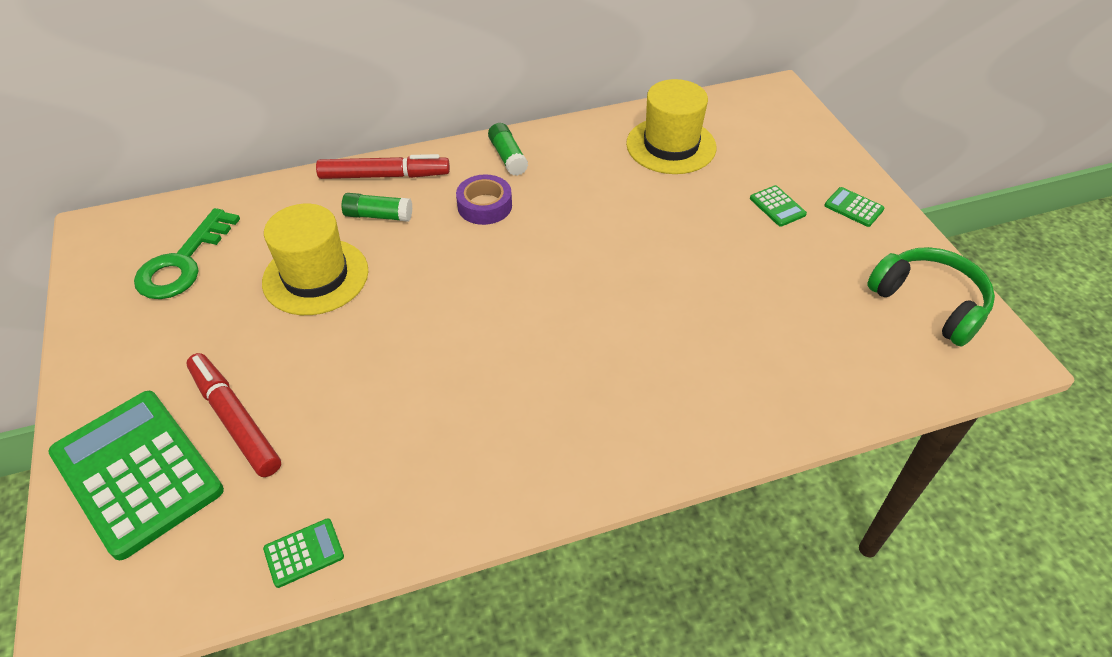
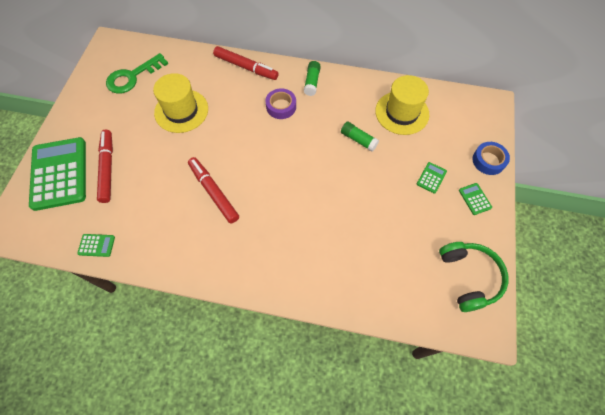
camera: 30 degrees right, 15 degrees up
(378, 216) = (229, 89): green glue stick -> green glue stick (358, 140)
(465, 368) = (213, 192): none -> red marker
(777, 206) = (431, 178): green calculator -> green calculator turned 150 degrees counterclockwise
(831, 157) = (488, 161): none -> blue tape

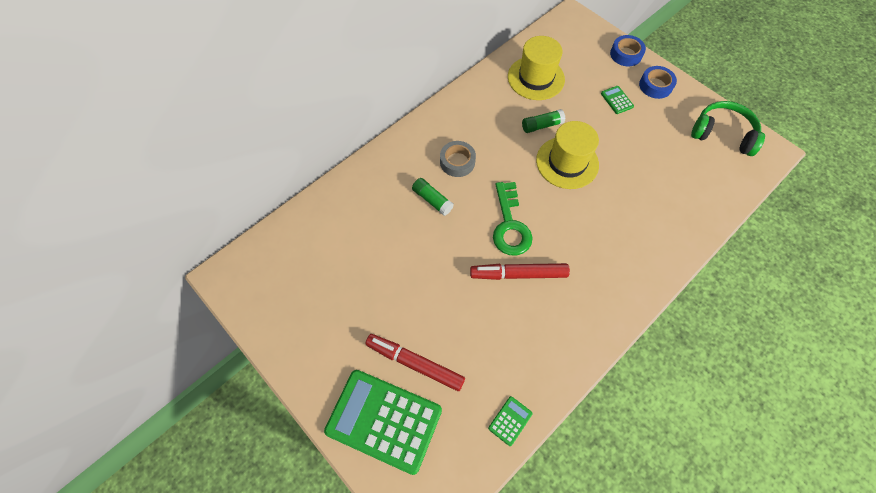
camera: 55 degrees left, 0 degrees up
(133, 76) = (302, 276): green key -> green key (510, 224)
(181, 111) = (392, 251): yellow hat -> yellow hat (567, 162)
(246, 67) = (382, 163): red marker -> none
(281, 106) = (457, 162): purple tape -> grey tape
(312, 82) = (447, 121): green glue stick -> green glue stick (432, 200)
(474, 199) = (655, 86): green calculator -> blue tape

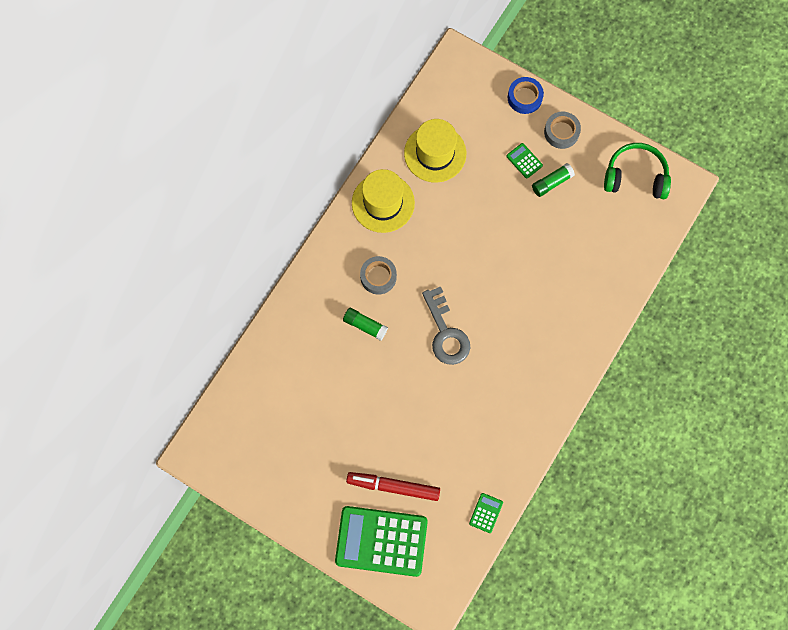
camera: 15 degrees left, 10 degrees up
(510, 224) = (445, 332): green key -> grey key
(518, 274) = (464, 381): red marker -> none
(542, 125) = (453, 212): green glue stick -> green glue stick (552, 183)
(567, 162) = (487, 250): yellow hat -> yellow hat (383, 203)
(655, 86) = (561, 132): blue tape -> grey tape

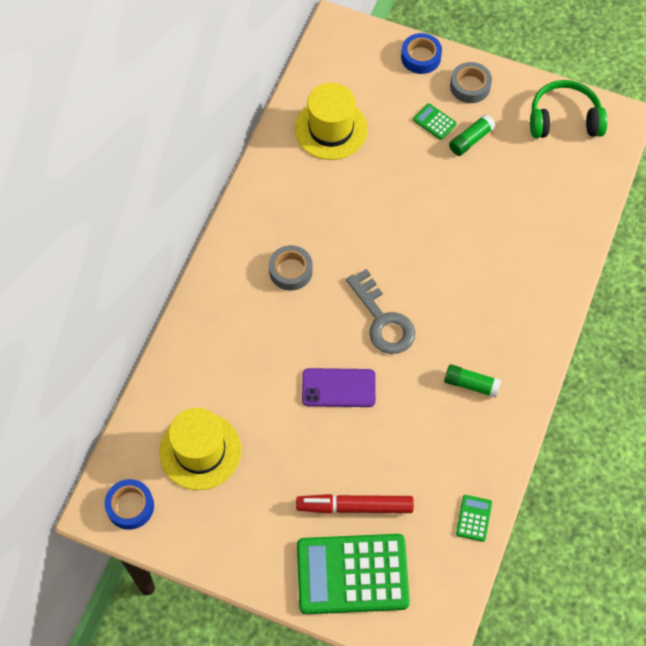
camera: 10 degrees left, 10 degrees down
(217, 455) = (130, 506): none -> blue tape
(365, 325) = (285, 327): green glue stick -> green glue stick (471, 384)
(383, 203) = (281, 190): yellow hat -> yellow hat (200, 451)
(399, 385) = (338, 388): none -> purple phone

